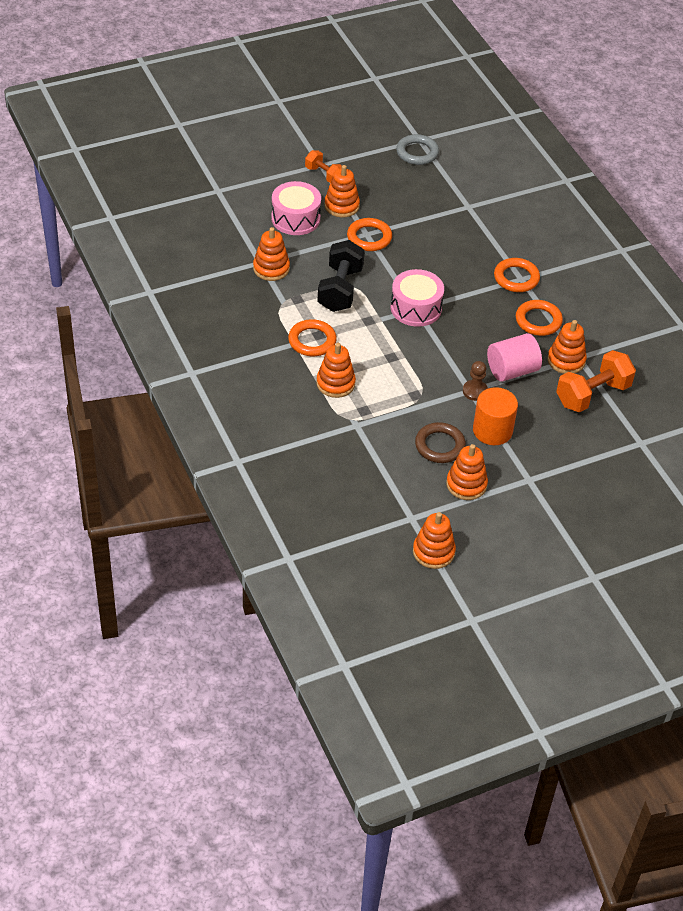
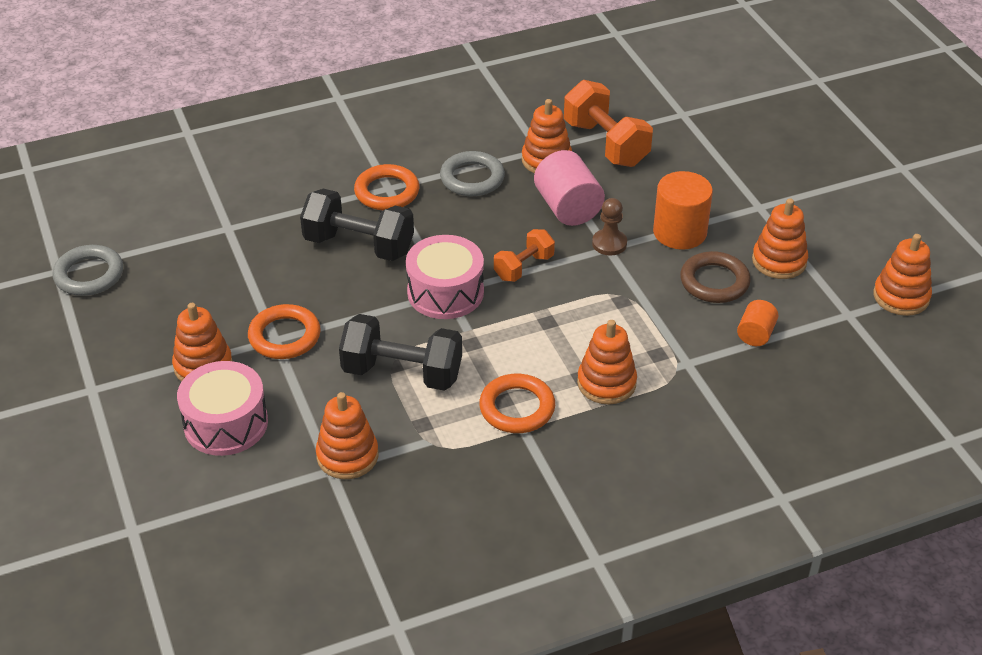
camera: 85 degrees left, 5 degrees down
(324, 175) = (119, 386): orange dumbbell -> orange dumbbell (524, 267)
(387, 463) = (755, 334): none -> orange cylinder
(458, 266) = (359, 245): none -> black dumbbell
(538, 321) = (472, 178): orange ring -> grey ring

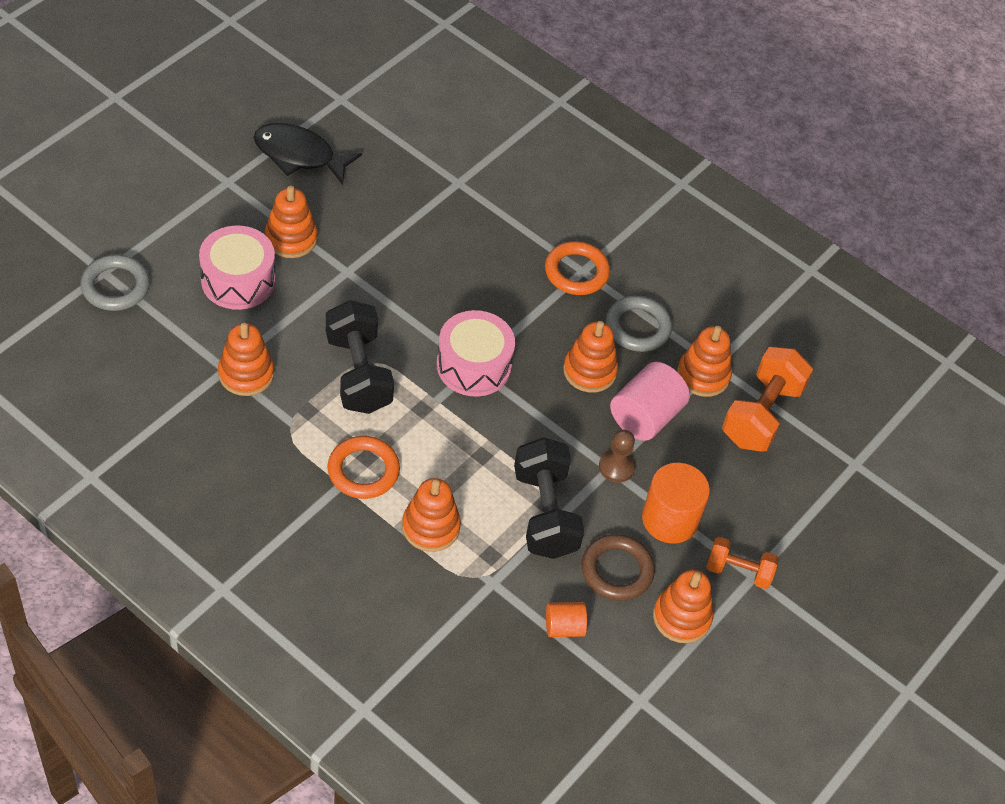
camera: 55 degrees right, 10 degrees up
(89, 275) = (348, 120): grey ring -> grey ring (115, 286)
(103, 324) = (299, 155): none -> black fish
(284, 336) = (354, 276): orange ring -> none
(359, 245) = (494, 280): black dumbbell -> black dumbbell (545, 513)
(524, 267) = (542, 411): orange dumbbell -> orange dumbbell (738, 571)
(901, 297) = (696, 742): orange stacking toy -> orange stacking toy (589, 371)

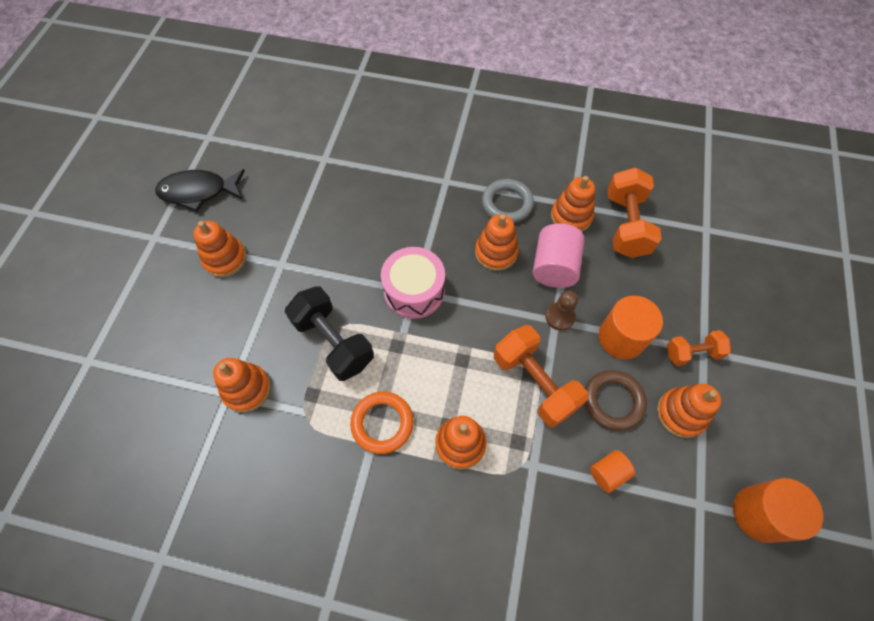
camera: 20 degrees left, 10 degrees up
(115, 286) = (102, 368): grey ring -> none
(238, 280) = (201, 313): pink drum -> none
(545, 513) = (535, 383): black dumbbell -> orange dumbbell
(576, 272) = (442, 184): orange ring -> none
(696, 739) = (759, 514): none -> orange cylinder

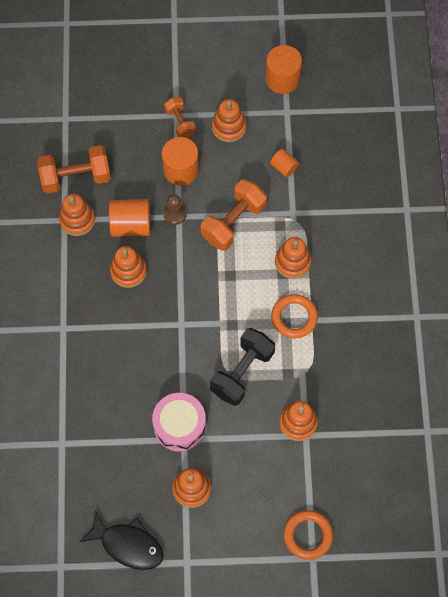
camera: 105 degrees left, 5 degrees up
(114, 362) = (308, 535): none -> orange ring
(198, 192) = (128, 544): black fish -> black fish turned 45 degrees counterclockwise
(414, 291) = (181, 325): pink drum -> pink drum (179, 426)
(507, 204) = (76, 272): grey ring -> none
(554, 267) = (131, 225): pink cylinder -> orange cylinder
(613, 401) = (232, 169): brown ring -> none

